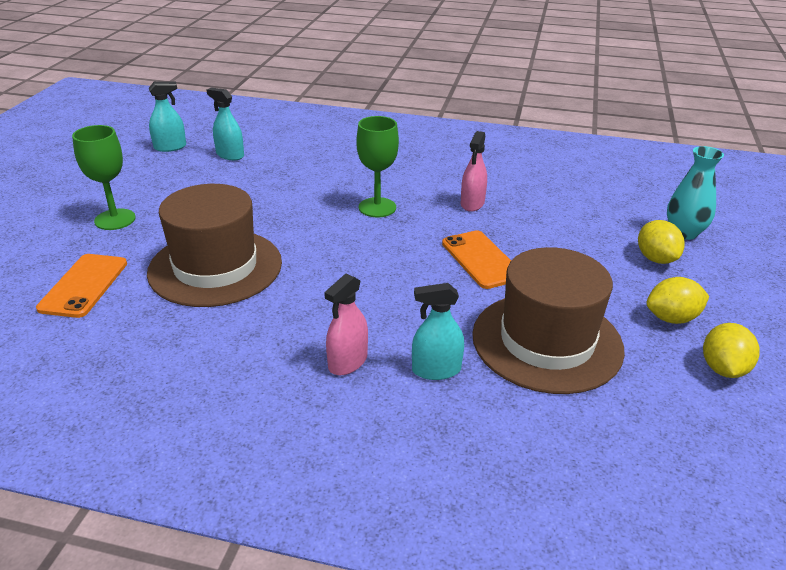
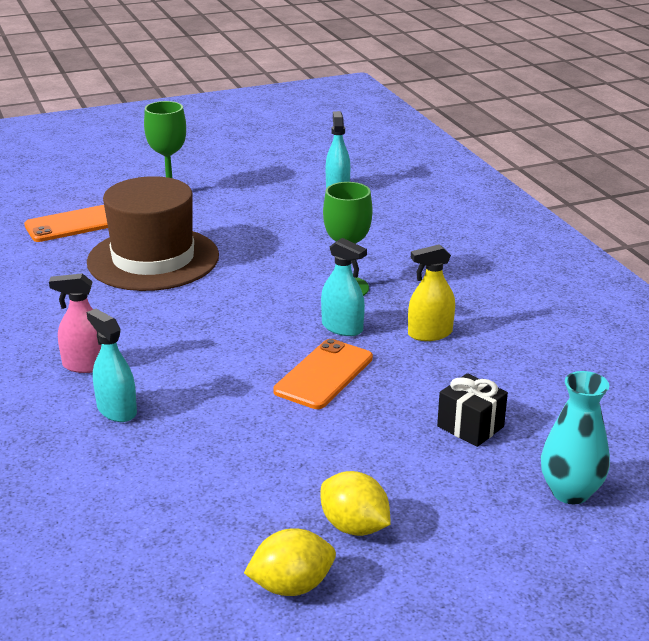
camera: 55 degrees right, 5 degrees down
(170, 147) = (311, 161): turquoise spray bottle -> turquoise spray bottle (342, 327)
(472, 203) = (430, 333): pink spray bottle -> yellow spray bottle
(547, 341) = (221, 456): brown hat -> none
(592, 234) = (470, 426): none -> black gift
(656, 259) = (474, 485): yellow lemon -> none

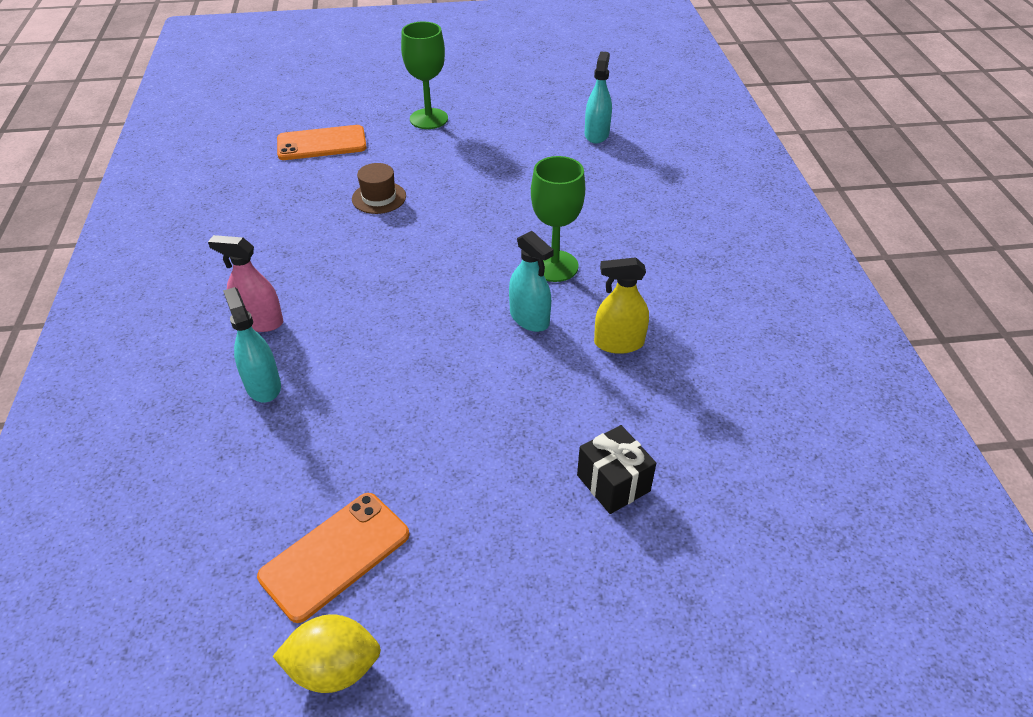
camera: 15 degrees right, 15 degrees up
(153, 259) = (379, 198): brown hat -> brown hat, size x0.41
(324, 374) = (485, 378): orange phone -> orange phone (335, 555)
(354, 526) = (433, 599): yellow lemon -> none
(570, 492) = (690, 605): turquoise vase -> none

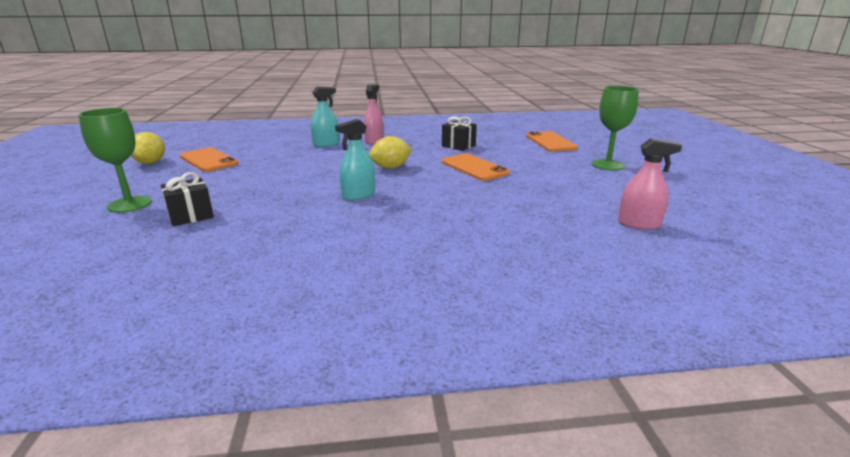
camera: 90 degrees right, 20 degrees down
(318, 226) = (458, 146): none -> black gift
(379, 198) = (493, 156): brown hat -> none
(416, 294) = (390, 167): none -> yellow lemon
(426, 217) = (474, 168): none -> orange phone
(554, 266) = (417, 203): green goblet -> green goblet (129, 204)
(596, 134) = (639, 224): turquoise spray bottle -> pink spray bottle
(619, 343) = (320, 222): yellow spray bottle -> none

